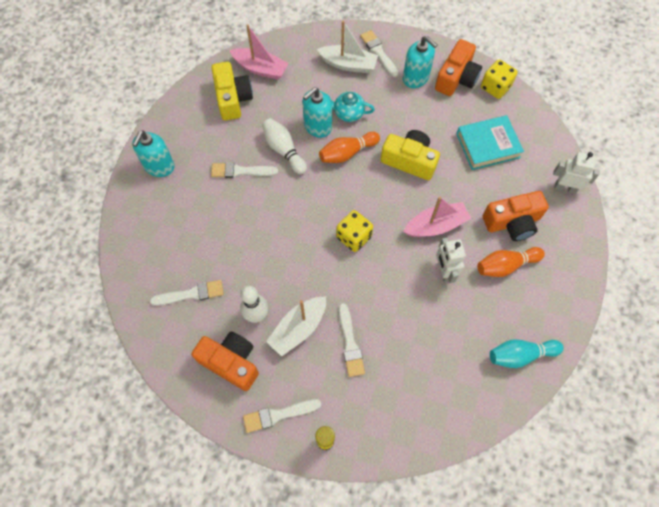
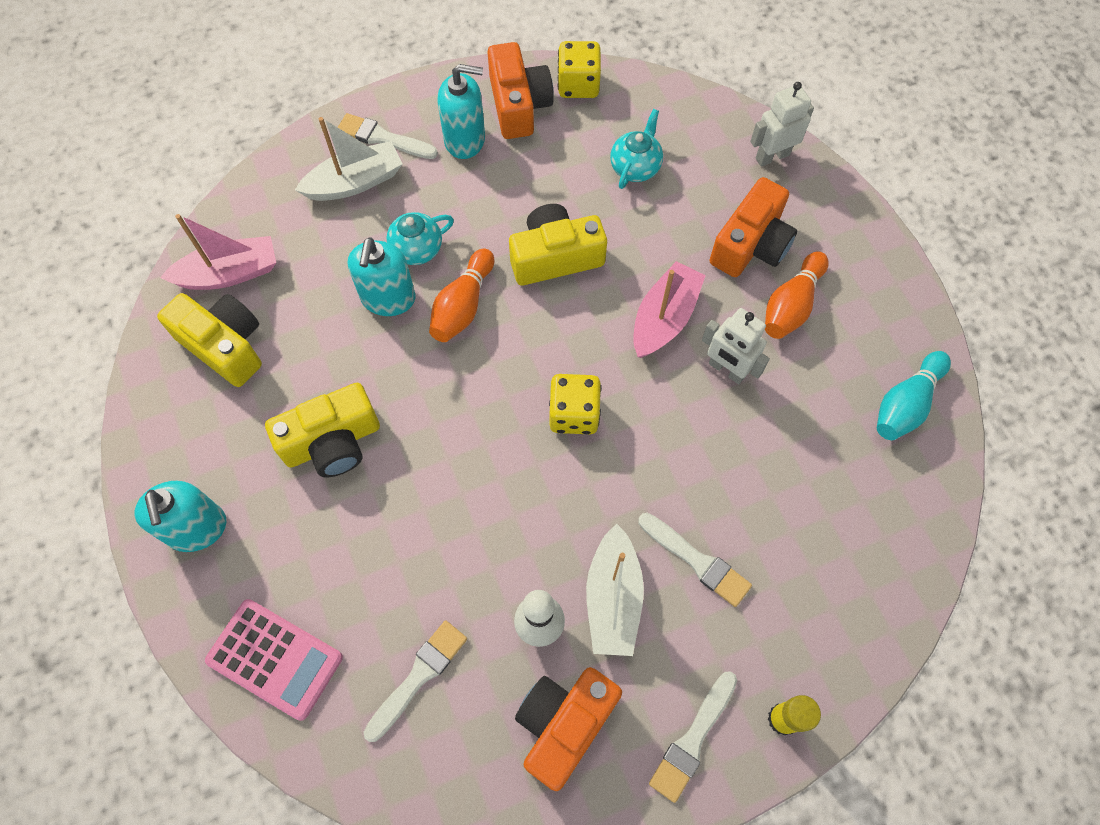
camera: 40 degrees left, 0 degrees up
(144, 241) = (275, 659): none -> pink calculator
(231, 362) = (564, 725): orange camera -> orange camera turned 45 degrees counterclockwise
(241, 171) = (332, 442): white brush -> yellow camera
(284, 150) = (370, 366): white bowling pin -> none
(488, 145) = (635, 167): turquoise book -> turquoise teapot

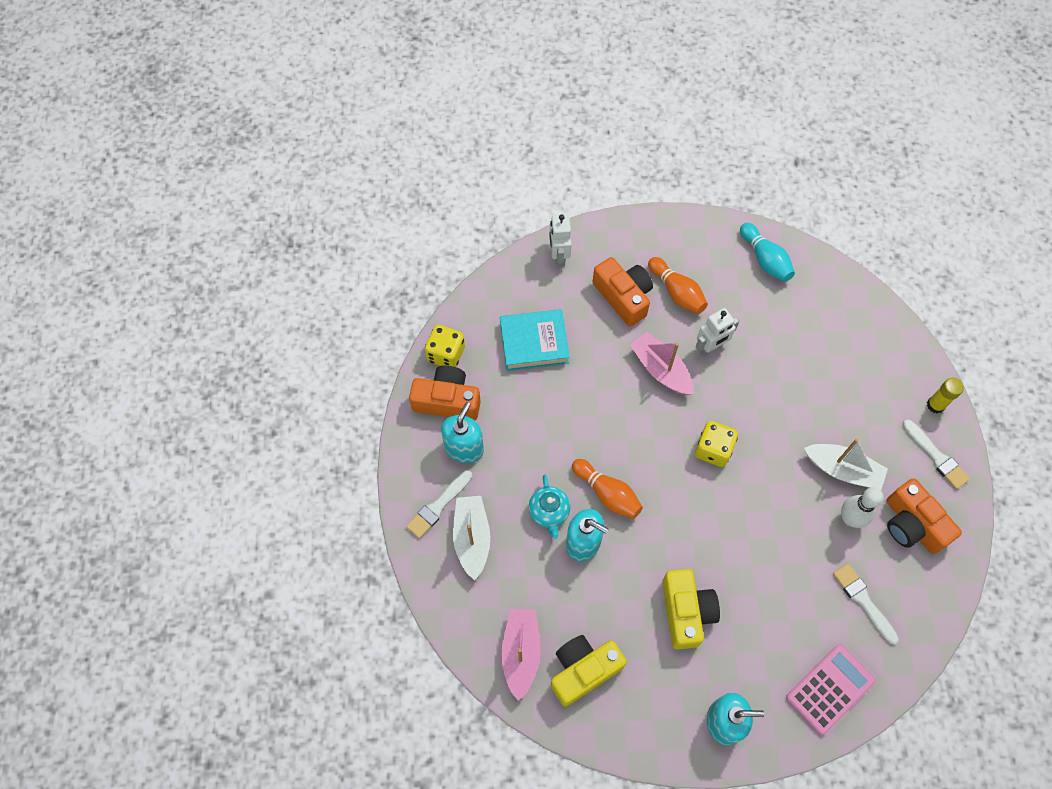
camera: 70 degrees left, 0 degrees up
(555, 257) = (589, 420): yellow camera -> none
(635, 167) = (534, 343): turquoise teapot -> turquoise book
(697, 561) = (832, 414): white brush -> none

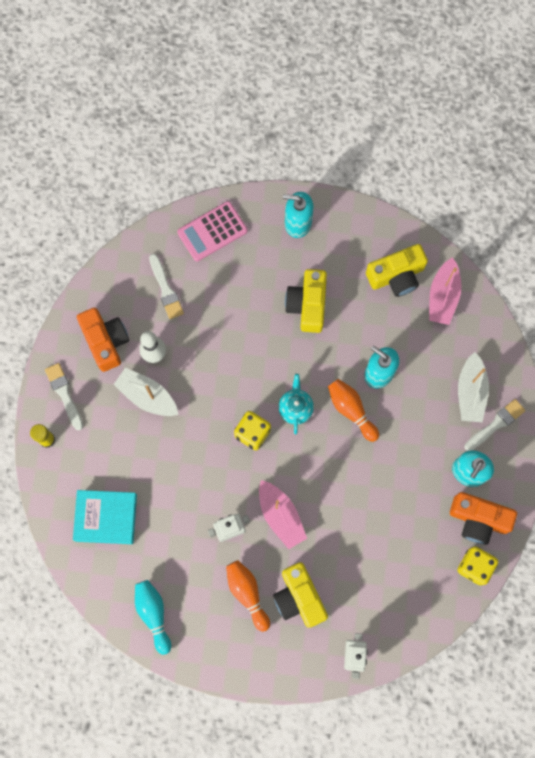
camera: 170 degrees left, 10 degrees up
(534, 343) = (391, 563): turquoise book -> turquoise book (106, 517)
(549, 512) = (403, 403): turquoise teapot -> turquoise teapot (295, 408)
(623, 297) = (299, 597): orange camera -> yellow camera

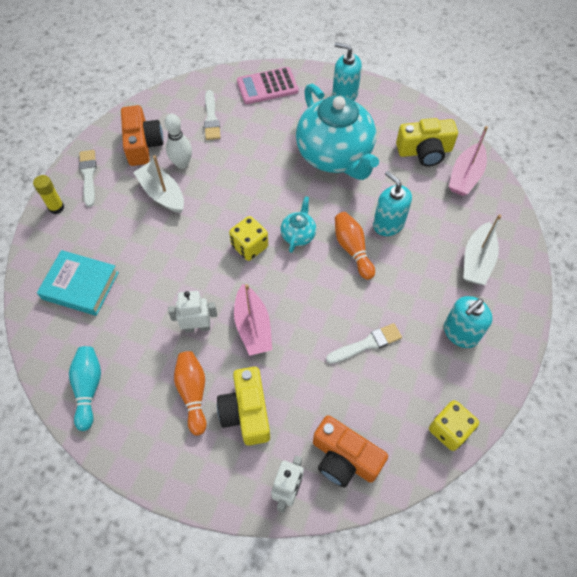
camera: 15 degrees right, 15 degrees down
(307, 305) = (335, 156): yellow camera -> turquoise teapot
(478, 519) = (462, 382): orange camera -> orange camera (344, 458)
(496, 424) = (498, 295): white brush -> white brush (367, 344)

